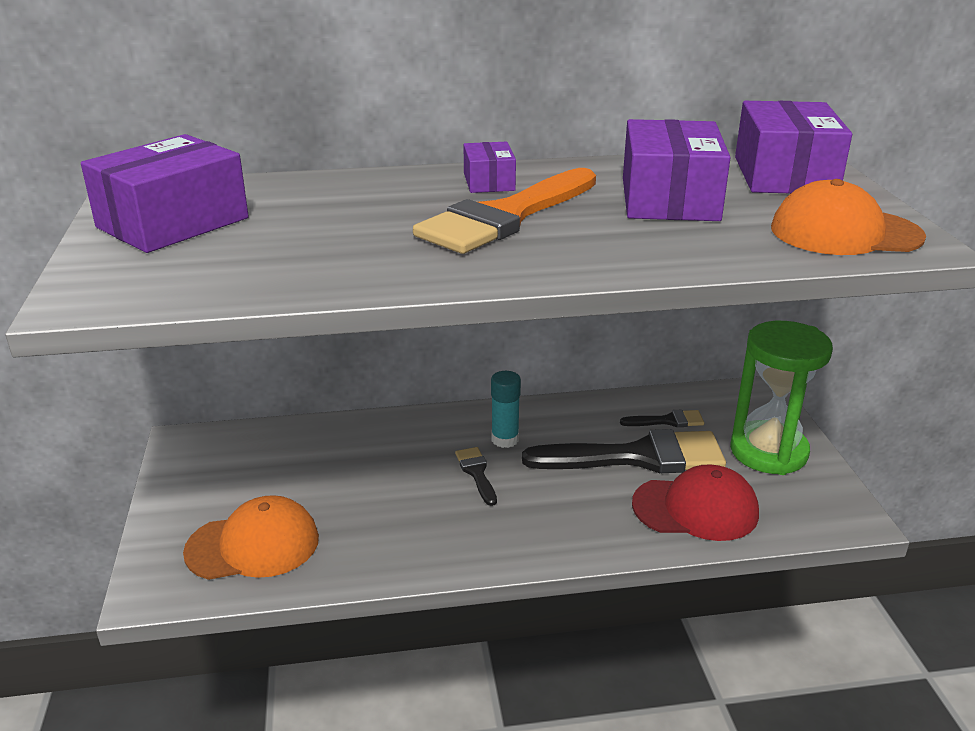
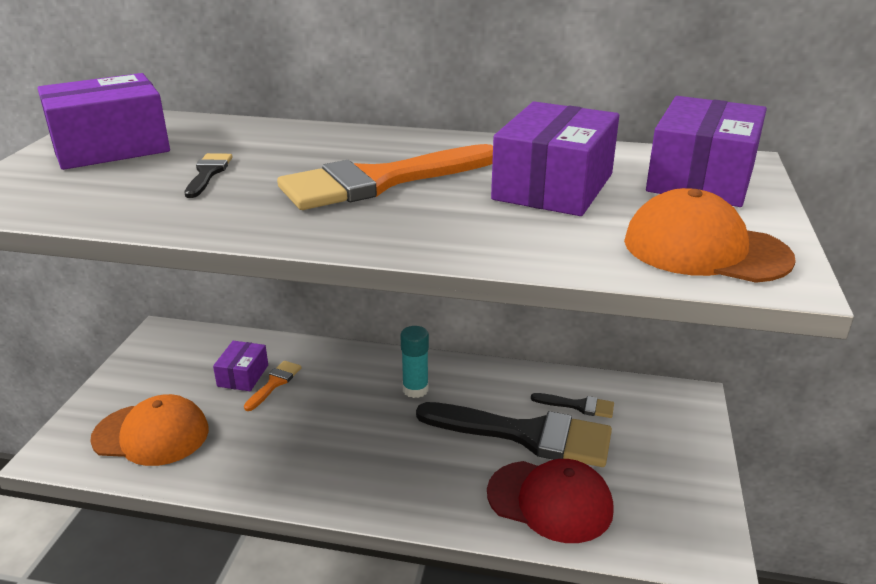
camera: 20 degrees right, 0 degrees up
(354, 465) = (274, 383): none -> orange brush
(476, 473) = (370, 415): black brush -> black brush (208, 173)
(489, 182) = (401, 147): purple box -> purple box (243, 375)
(768, 452) = (662, 461): green hourglass -> none

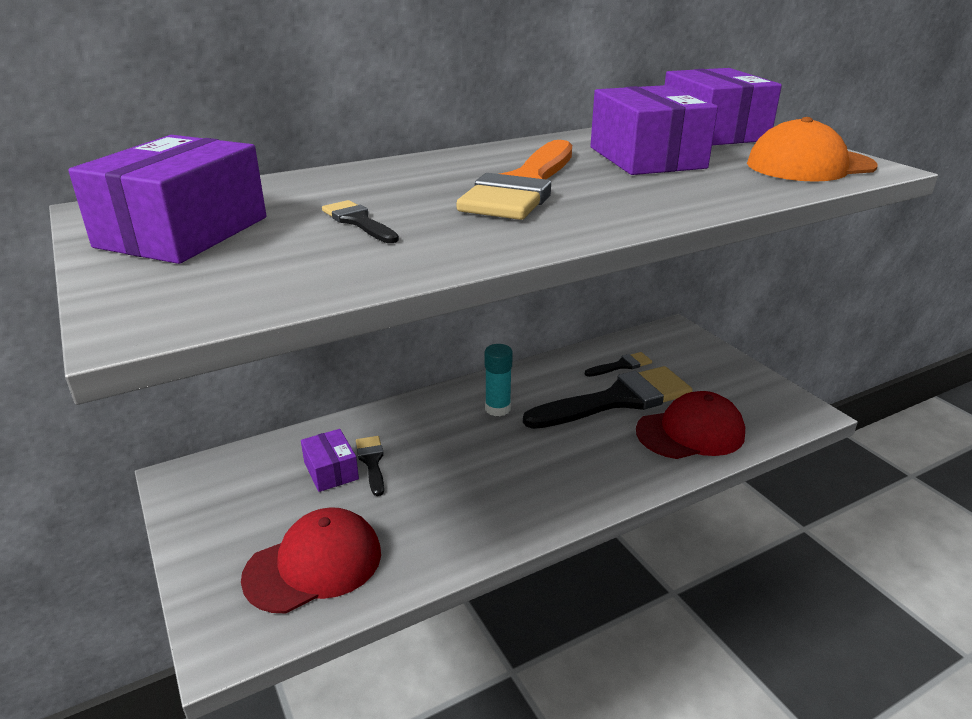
camera: 40 degrees left, 0 degrees up
(151, 434) = (314, 565): orange cap -> red cap
(274, 383) = (372, 462): orange brush -> black brush

